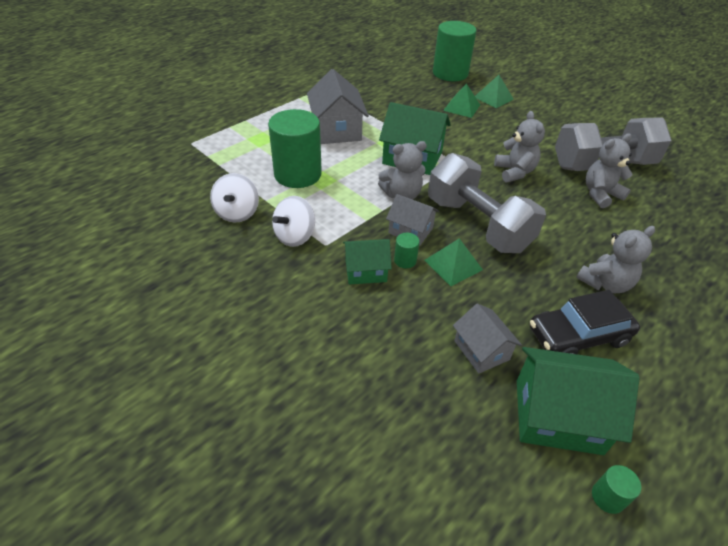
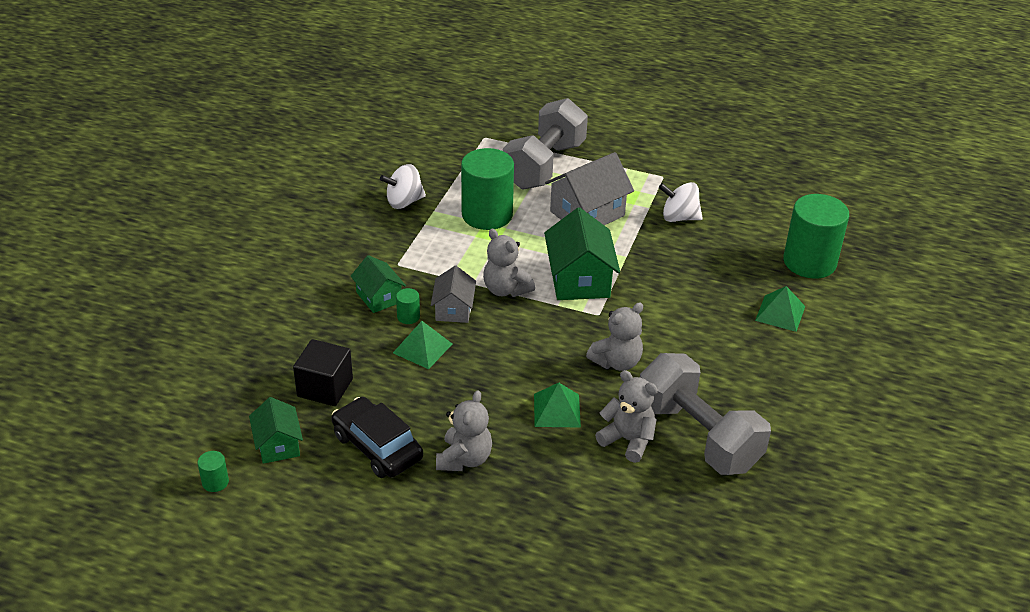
camera: 65 degrees right, 5 degrees down
(295, 236) = (396, 243): white spinning top -> white spinning top (679, 217)
(462, 107) = (727, 291): green pyramid -> green pyramid (557, 410)
(477, 224) = (496, 352): grey dumbbell -> grey dumbbell (544, 165)
(481, 350) = (325, 388): grey house -> black cube
(558, 416) = (278, 445): green house -> green house, size x0.60
(605, 283) = (464, 459): grey teddy bear -> grey teddy bear turned 105 degrees counterclockwise

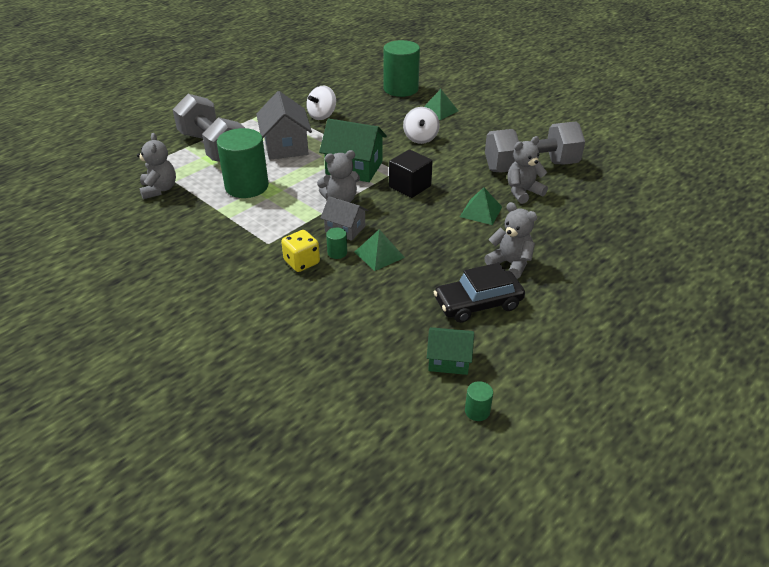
camera: 65 degrees left, 0 degrees up
(325, 388) = (393, 317): black cube -> black cube (410, 186)
(379, 297) = (302, 262): green house -> yellow dice
(404, 202) = (191, 221): white spinning top -> white spinning top (420, 138)
(616, 362) = (447, 176): grey teddy bear -> grey teddy bear (159, 189)

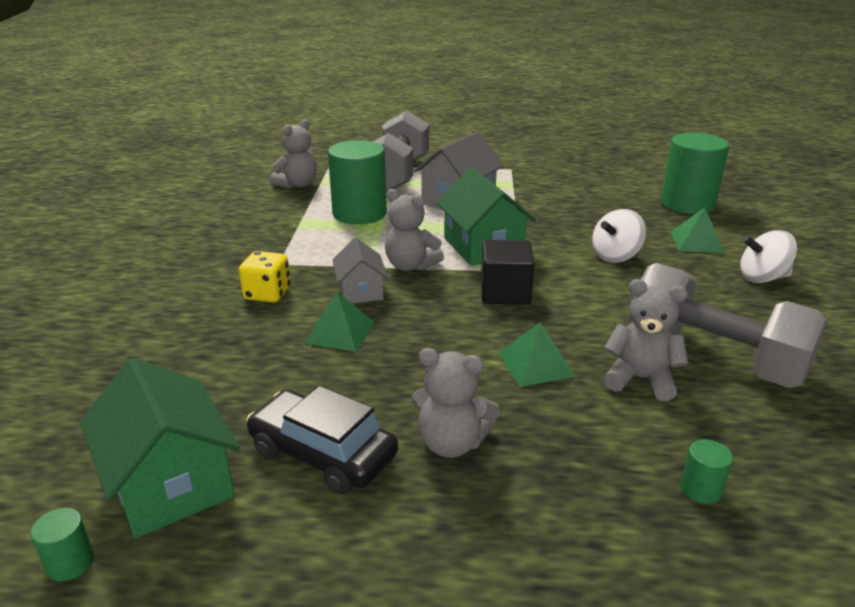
camera: 50 degrees right, 10 degrees down
(322, 115) = (546, 192): white spinning top -> white spinning top (762, 278)
(337, 253) = (310, 306): green cylinder -> green cylinder (700, 489)
(448, 360) = (171, 482): green house -> green house, size x1.67
(510, 263) = (451, 443): grey teddy bear -> grey teddy bear turned 105 degrees clockwise

